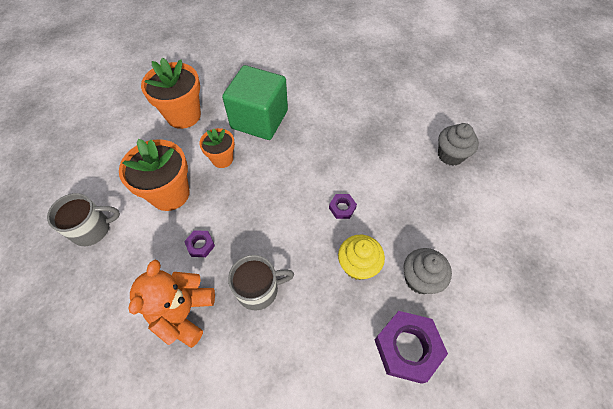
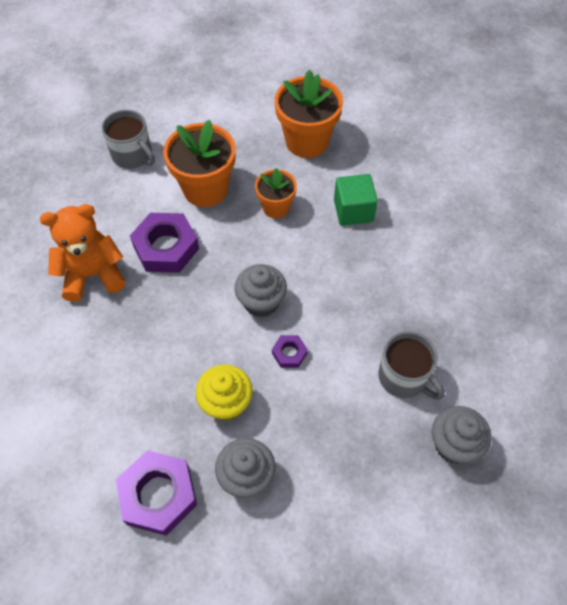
camera: 60 degrees right, 0 degrees up
(200, 245) = (166, 247): purple nut -> purple nut, size x2.04
(258, 289) = (148, 323): grey mug -> grey mug (403, 377)
(259, 119) = (353, 210): green cube -> green cube, size x0.59
(292, 205) = (261, 302): none -> grey cupcake

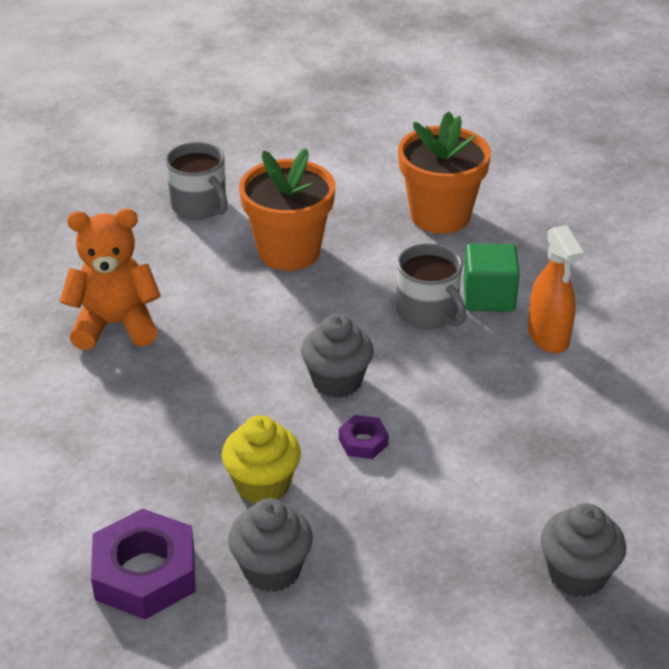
camera: 10 degrees right, 20 degrees down
(166, 247) = (220, 307): purple nut -> none
(276, 207) = (381, 281): orange flower pot -> none
(400, 241) = (548, 337): none -> orange spray bottle
(403, 377) = (520, 489): grey mug -> grey mug (428, 313)

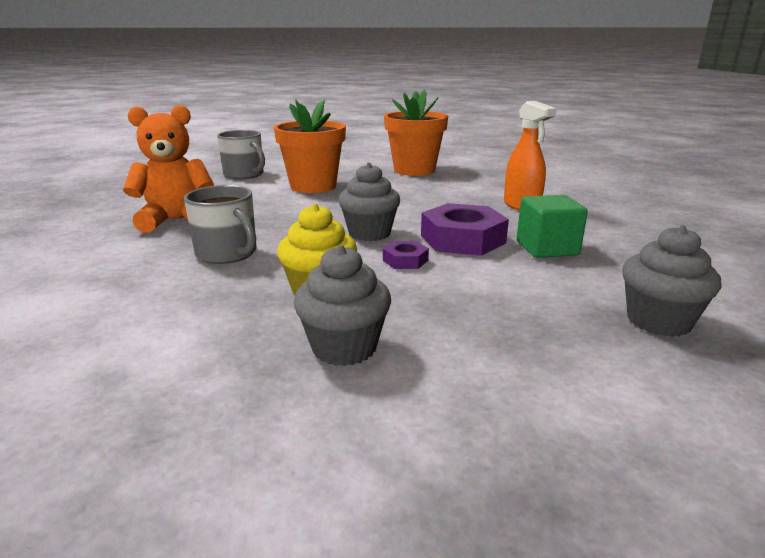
camera: 10 degrees left, 15 degrees down
(145, 573) = (196, 365): purple nut -> purple nut (462, 239)
(428, 313) = (427, 202): grey mug -> grey mug (227, 254)
(488, 297) = (467, 194): green cube -> green cube (547, 248)

